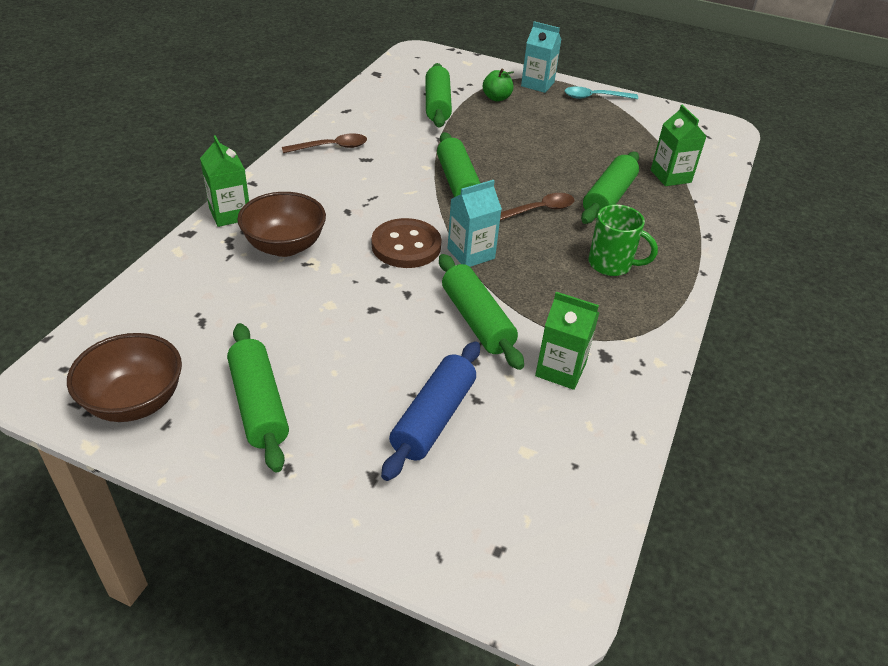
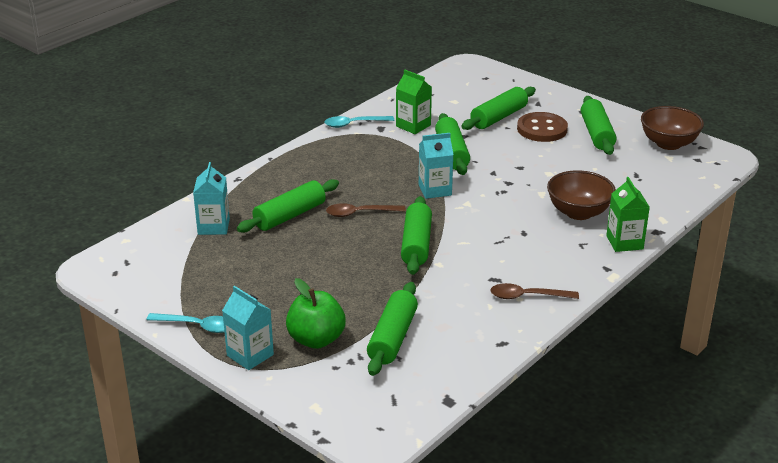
camera: 160 degrees left, 10 degrees down
(406, 246) = (483, 201): brown button -> brown button (542, 129)
(433, 418) = (498, 117): blue rolling pin -> green rolling pin
(496, 98) = (316, 339): green apple -> green apple, size x1.57
(611, 264) = (333, 170): green mug -> none
(649, 357) = (354, 124): none -> turquoise spoon
(670, 176) = (213, 226): green carton -> turquoise carton

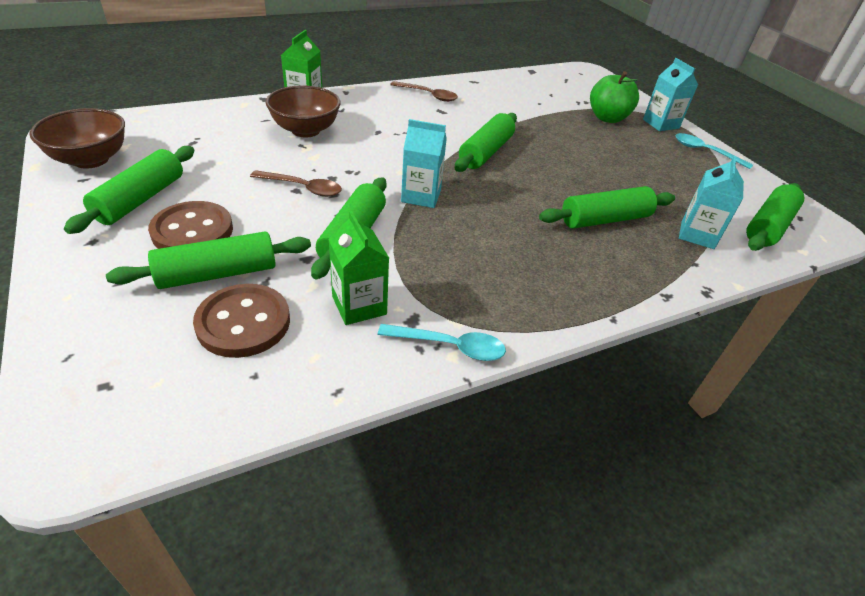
camera: 160 degrees left, 10 degrees up
(360, 213) = (523, 197): brown spoon -> brown spoon (303, 188)
(392, 338) = (549, 104): green rolling pin -> green rolling pin (768, 226)
(459, 106) = (243, 322): none -> brown button

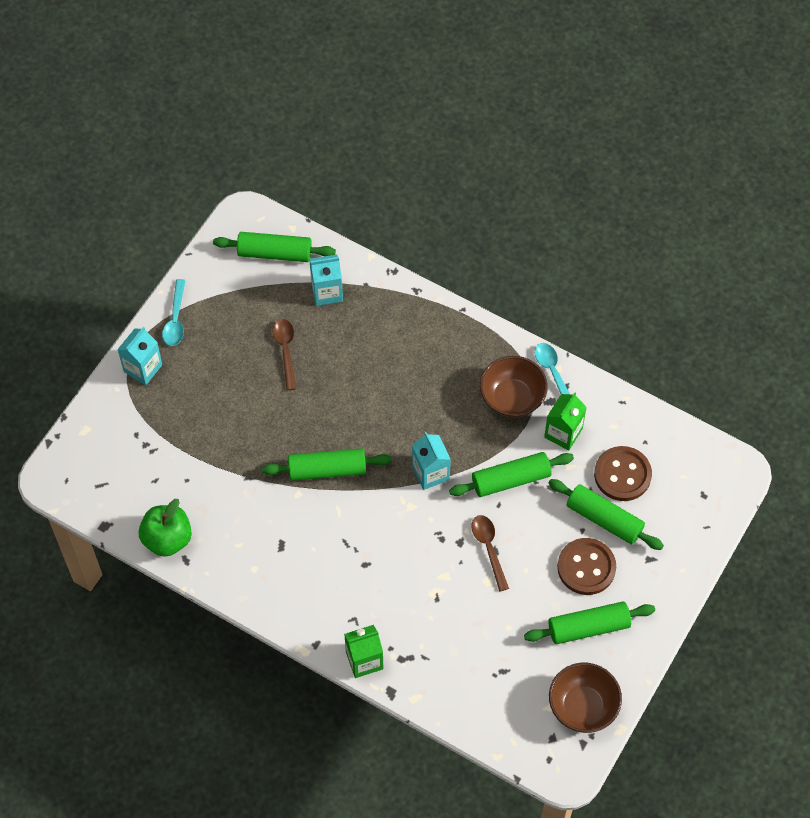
camera: 120 degrees left, 20 degrees up
(305, 130) = (413, 614): brown bowl -> brown bowl (512, 398)
(428, 95) = (258, 575): brown spoon -> brown spoon (285, 350)
(604, 219) = (357, 351): green rolling pin -> none
(607, 118) = (170, 413): green apple -> green apple (167, 539)

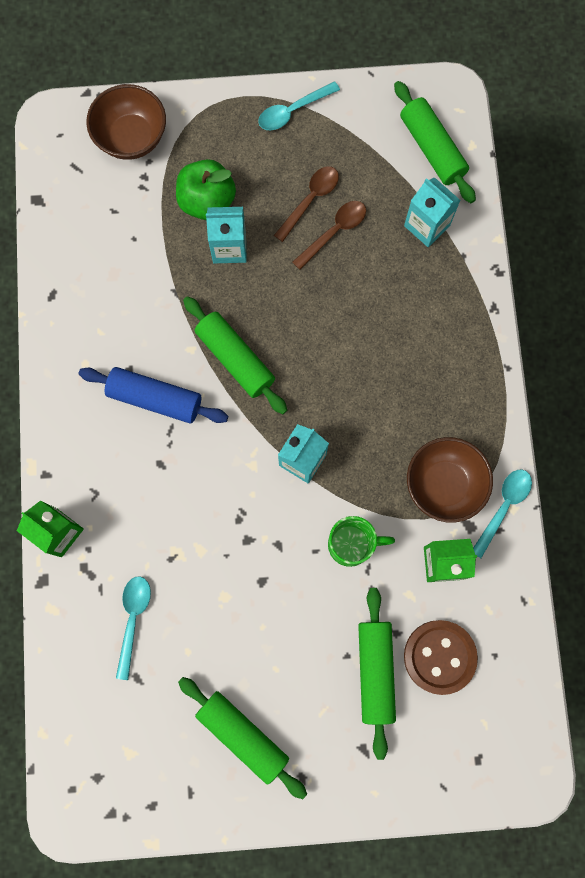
camera: 55 degrees right, 15 degrees up
(143, 368) = (221, 119): turquoise carton -> turquoise carton (229, 247)
(167, 539) = (62, 264): green apple -> green apple (207, 201)
(316, 538) = (155, 398): none -> blue rolling pin
(461, 649) = (133, 619): none -> turquoise spoon
(489, 548) = (260, 574): brown spoon -> brown spoon (310, 200)
(511, 479) = (352, 544): green rolling pin -> green mug
(582, 706) = (151, 787): brown bowl -> brown bowl (132, 137)
(586, 567) = (308, 688): brown button -> none

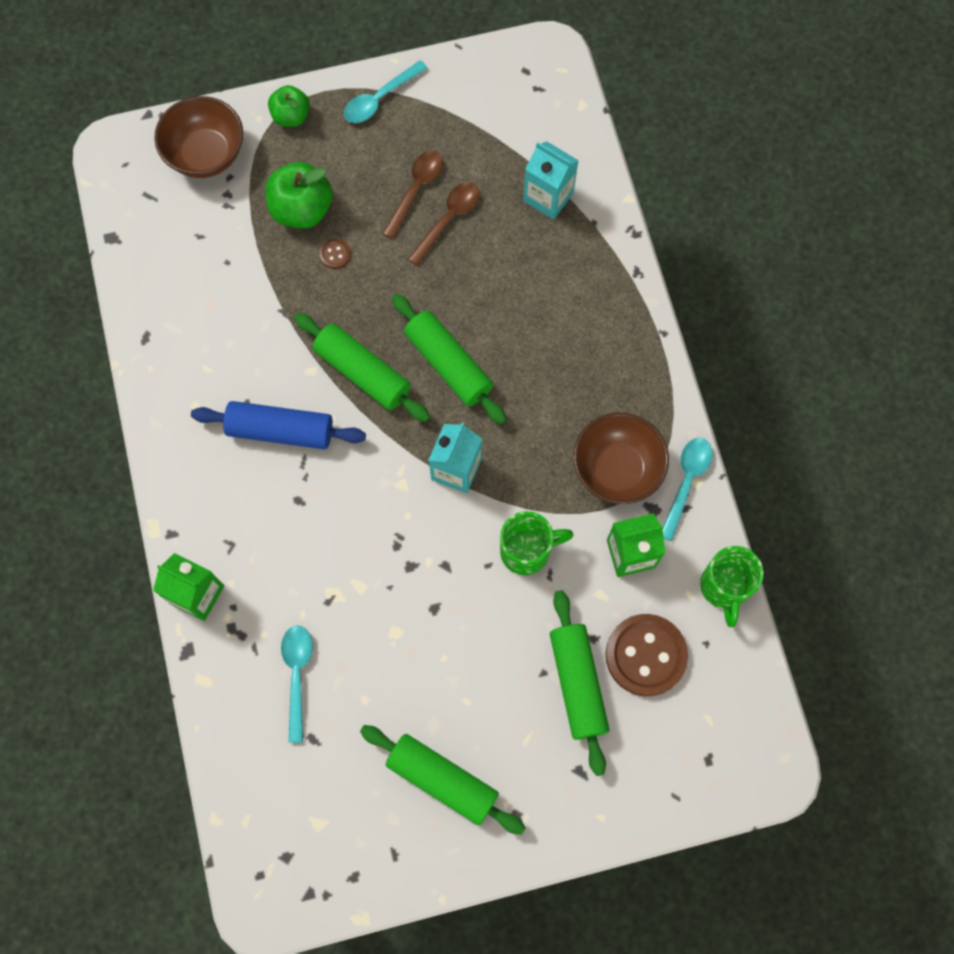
camera: 10 degrees left, 5 degrees down
(212, 114) = (291, 116): none -> green apple
(229, 247) = (335, 254): turquoise carton -> brown button
(432, 148) = (539, 115): green rolling pin -> green rolling pin (448, 364)
(520, 608) = (724, 588): none -> green mug

